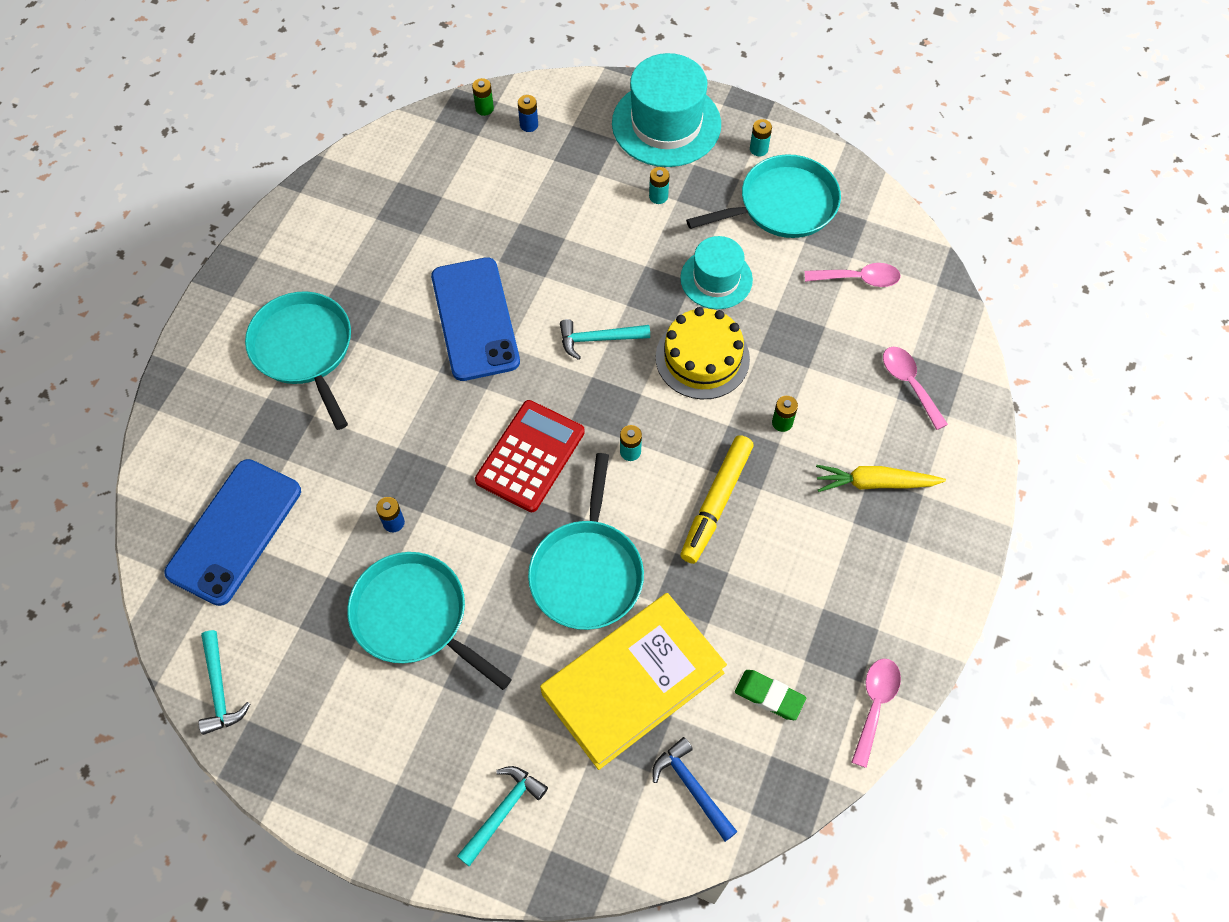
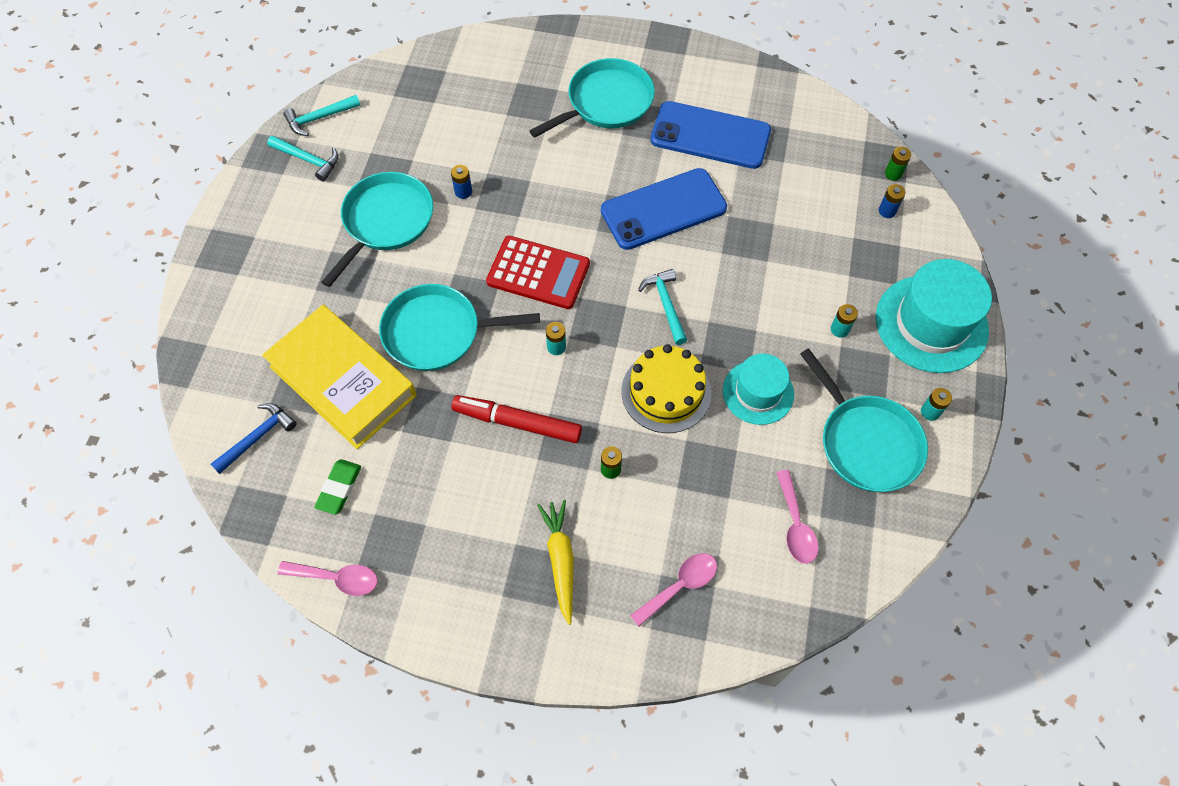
camera: 80 degrees right, 0 degrees up
(234, 531) = (442, 97): blue phone -> blue phone (710, 135)
(503, 811) = (235, 308): turquoise hammer -> turquoise hammer (308, 160)
(716, 503) = (517, 423): yellow marker -> red marker

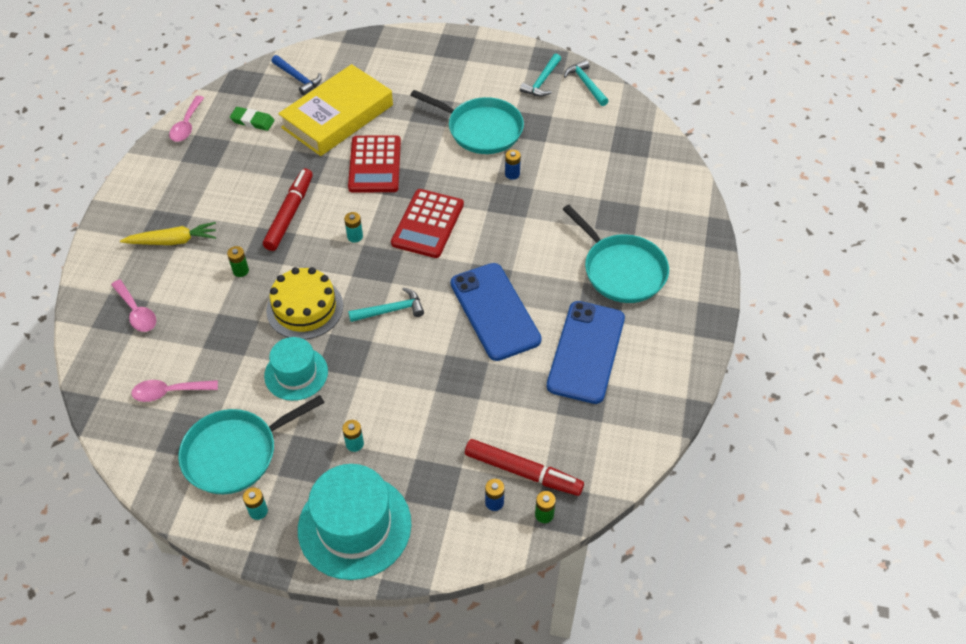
camera: 90 degrees right, 10 degrees down
(437, 332) = (375, 165): turquoise pan -> red calculator
(851, 188) = (523, 472): none -> red marker

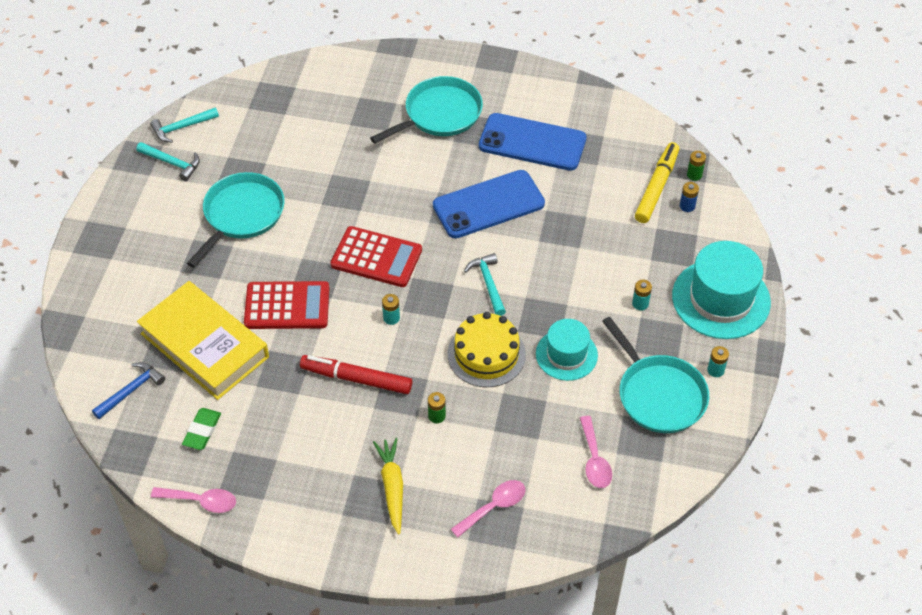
camera: 90 degrees left, 0 degrees up
(512, 174) = (310, 190): blue battery -> none
(523, 472) = (656, 187): red marker -> yellow marker

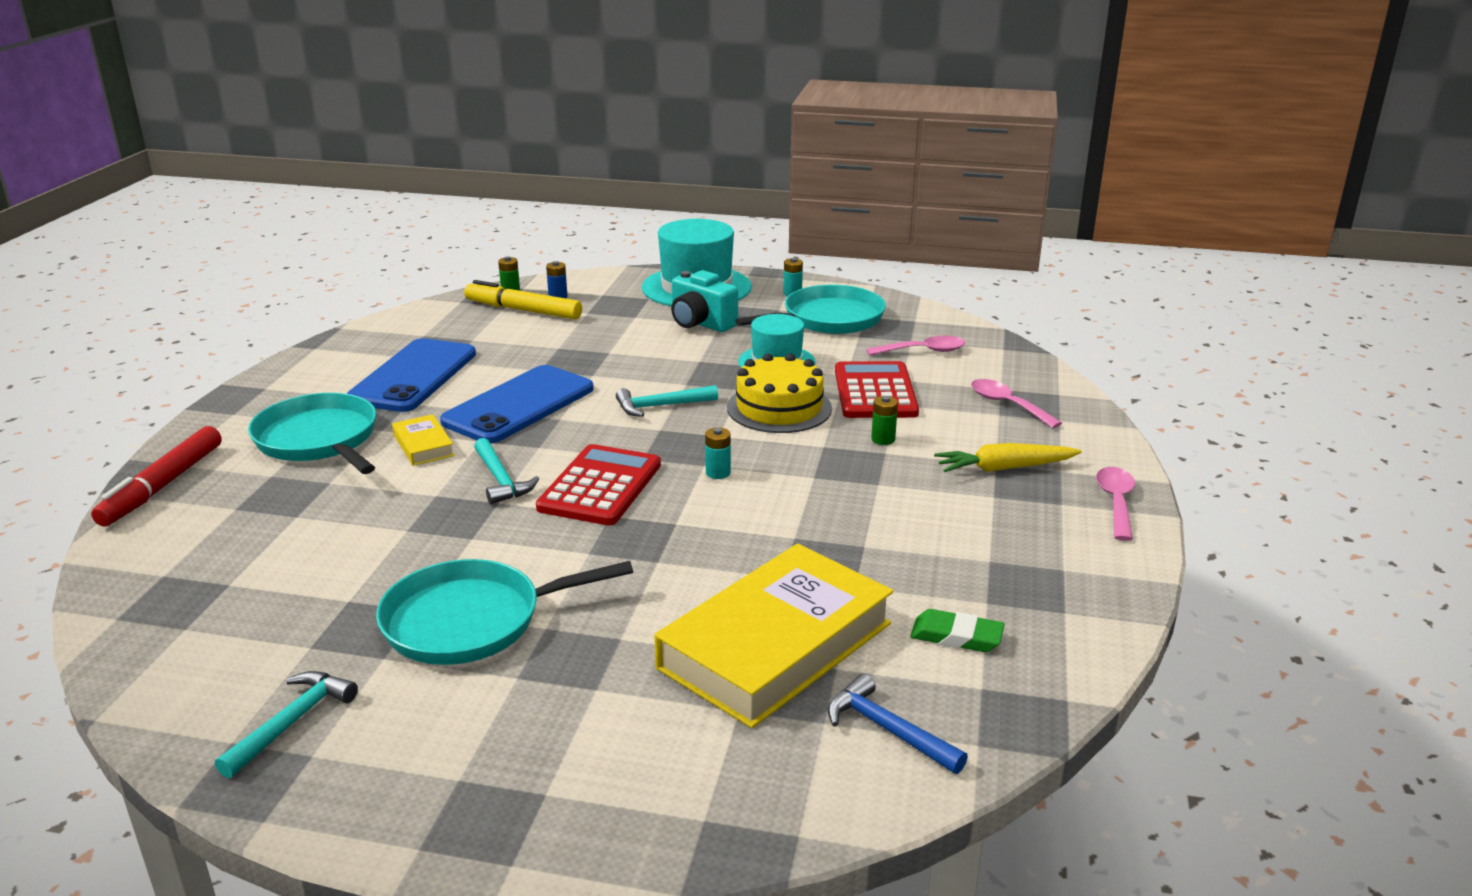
camera: 90 degrees left, 25 degrees down
(182, 127) = (189, 716): turquoise hammer -> turquoise hammer (500, 480)
(200, 501) = (1092, 629): pink spoon -> pink spoon (1116, 502)
(242, 214) = (470, 621): turquoise pan -> turquoise pan turned 45 degrees counterclockwise
(287, 306) = (690, 563): red calculator -> red calculator (875, 392)
(356, 379) = (830, 498): red marker -> red marker (163, 486)
(431, 164) = (423, 445): none -> yellow book
(488, 204) = (519, 405): blue phone -> blue phone turned 60 degrees clockwise
(640, 304) = (701, 323): turquoise battery -> turquoise camera

